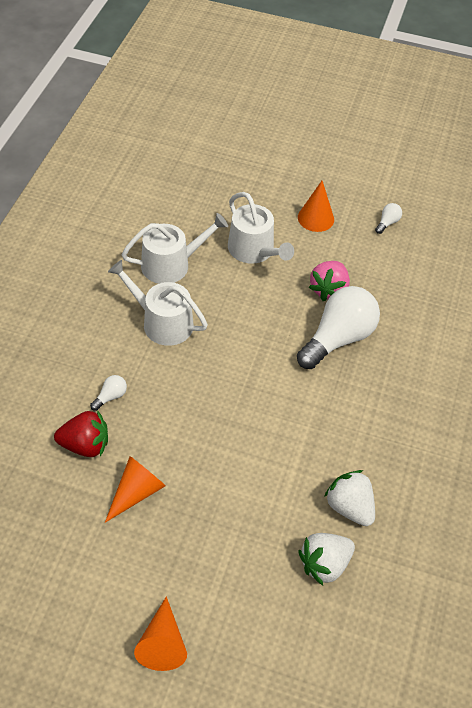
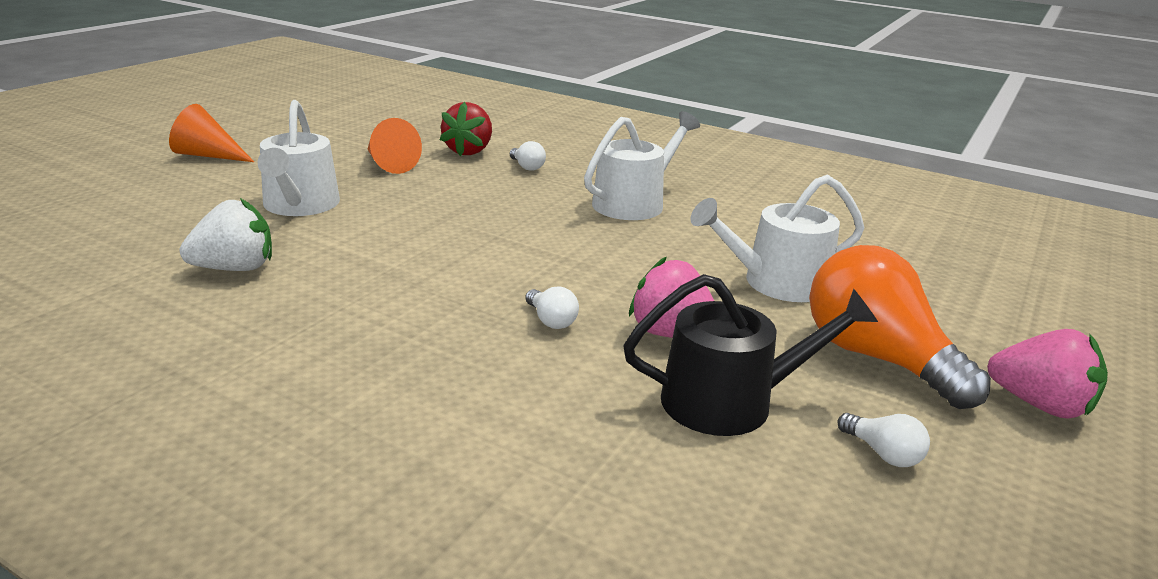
camera: 105 degrees right, 25 degrees down
(171, 264) = (745, 221): white watering can -> white watering can (299, 205)
(316, 218) = (877, 358): orange cone -> orange light bulb
(324, 564) = (178, 238): white strawberry -> none
(330, 173) = (1040, 405): none -> pink strawberry
(338, 339) = (551, 320): white light bulb -> white light bulb, size x0.40
(375, 267) = (730, 401): none -> black watering can

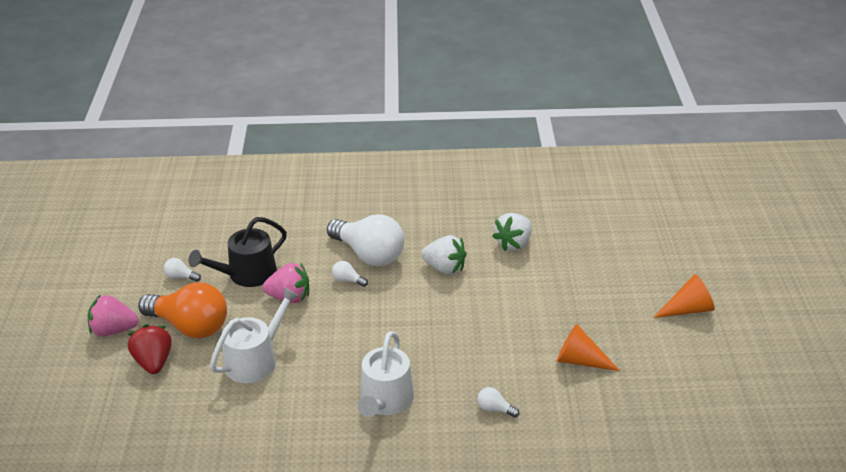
camera: 150 degrees right, 10 degrees up
(299, 205) = (560, 294): white watering can -> none
(384, 279) = (445, 268): none -> white strawberry
(469, 151) = (557, 409): red strawberry -> red strawberry (153, 362)
(470, 343) = (369, 254): none -> white light bulb

